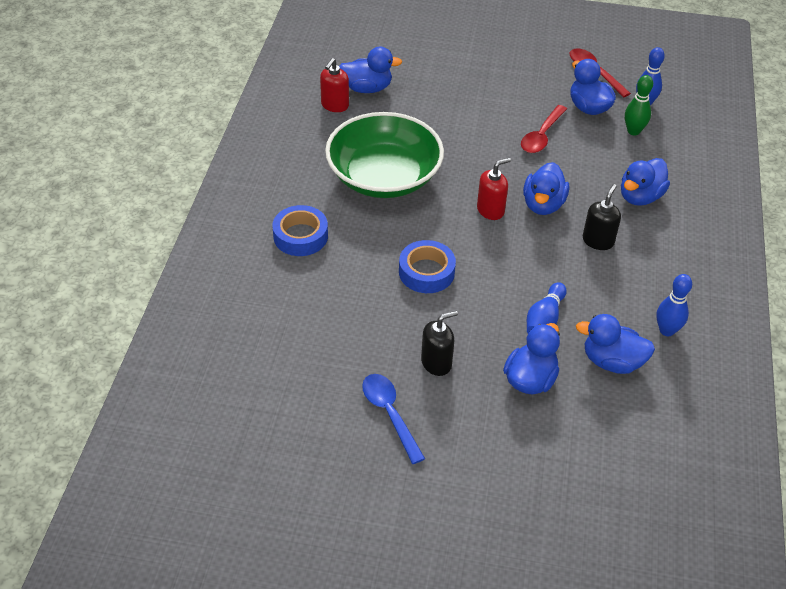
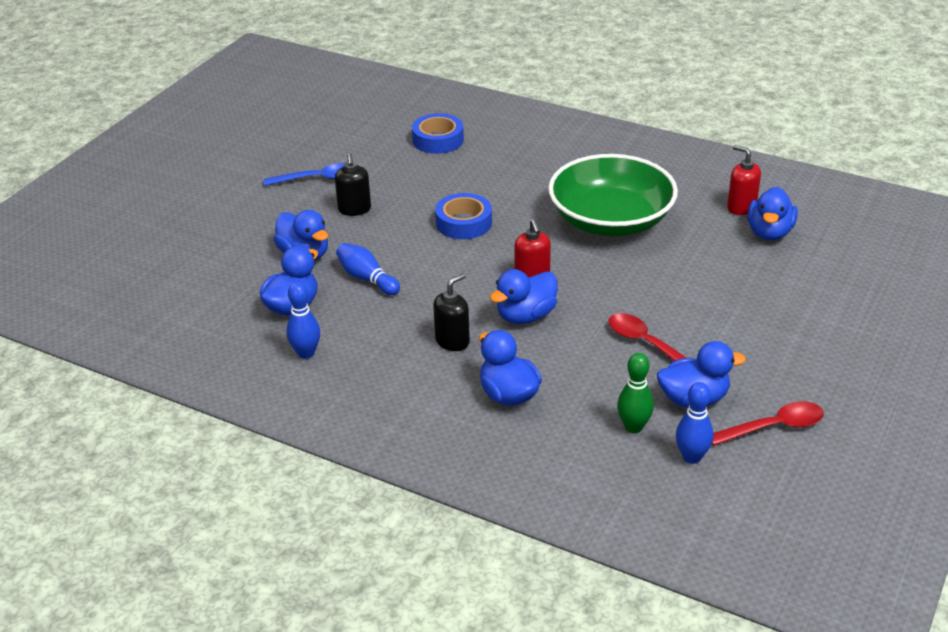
camera: 110 degrees right, 10 degrees down
(300, 236) = (543, 163): blue tape -> blue tape (438, 140)
(543, 205) = (526, 316): blue duck -> blue duck turned 75 degrees counterclockwise
(598, 241) = (452, 341): black soap dispenser -> black soap dispenser turned 90 degrees counterclockwise

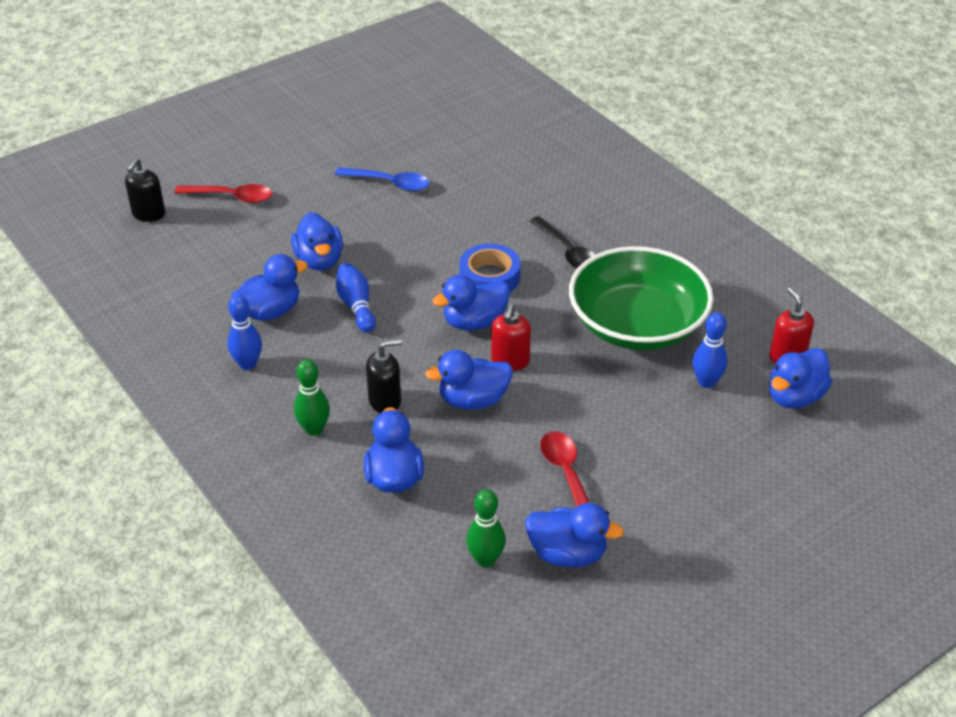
camera: 25 degrees right, 5 degrees up
(354, 209) = (398, 227): black soap dispenser -> black soap dispenser (148, 214)
(408, 383) = (314, 429): none -> green bowling pin
(438, 140) = (533, 176): blue tape -> none
(479, 259) = (474, 322): none -> blue duck
(513, 186) = (567, 252): none -> black spoon
(692, 457) = (517, 615): blue bowling pin -> blue bowling pin (706, 382)
(773, 427) = (624, 617): red spoon -> red spoon (231, 197)

